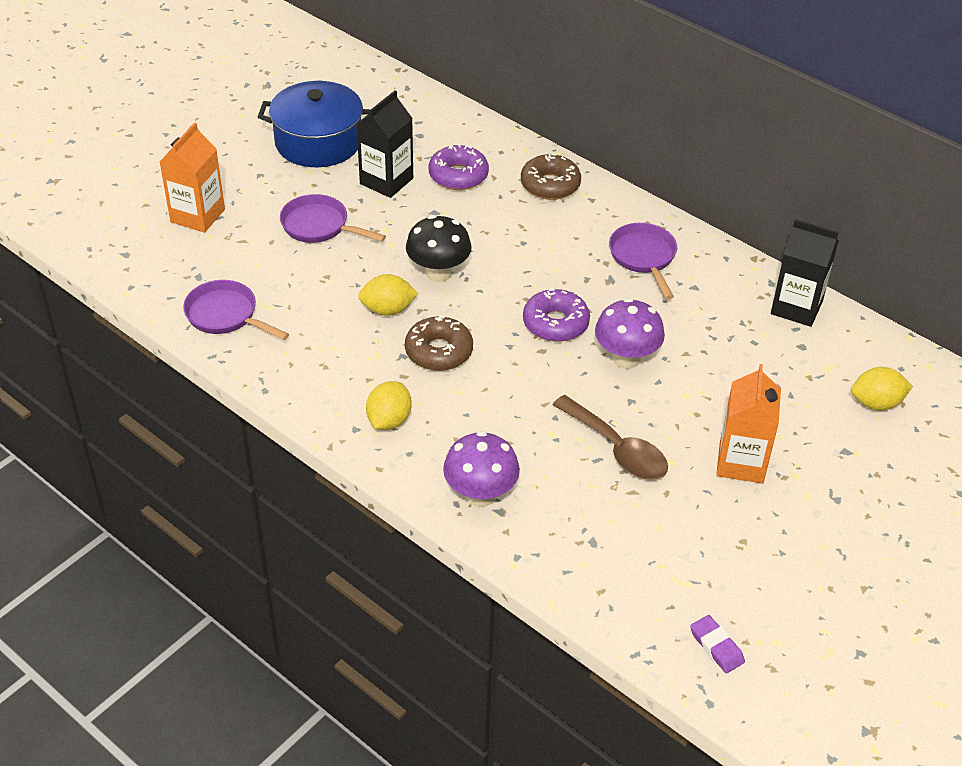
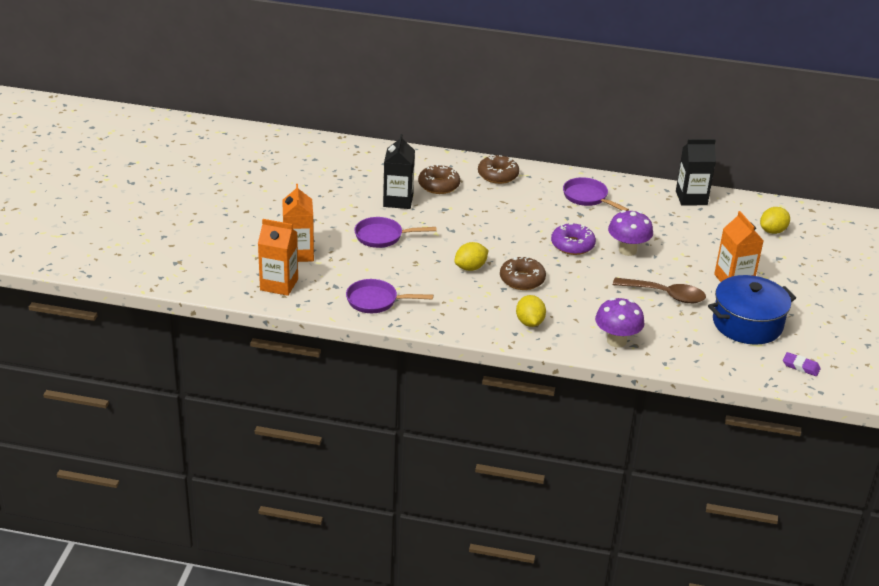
camera: 30 degrees left, 10 degrees down
(135, 251) = (279, 284): none -> orange carton
(318, 142) = (332, 191): blue pot -> blue pot (747, 324)
(438, 273) = (480, 240): black mushroom -> none
(458, 175) = (438, 185): purple donut -> brown donut

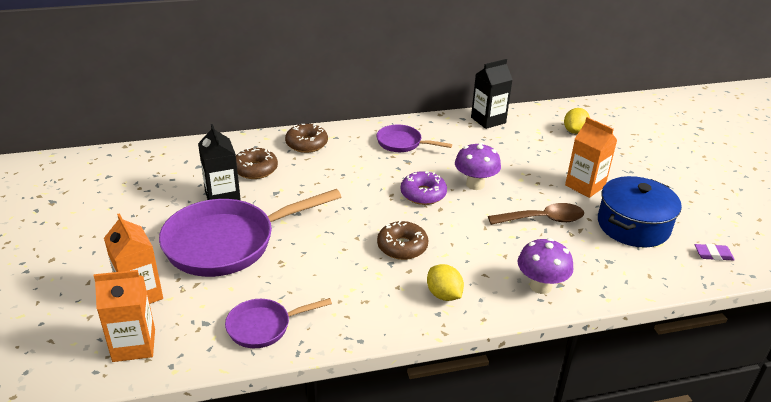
camera: 25 degrees left, 0 degrees up
(382, 236) = (228, 243): purple pan -> purple pan, size x1.97
(470, 268) = (342, 250): yellow lemon -> none

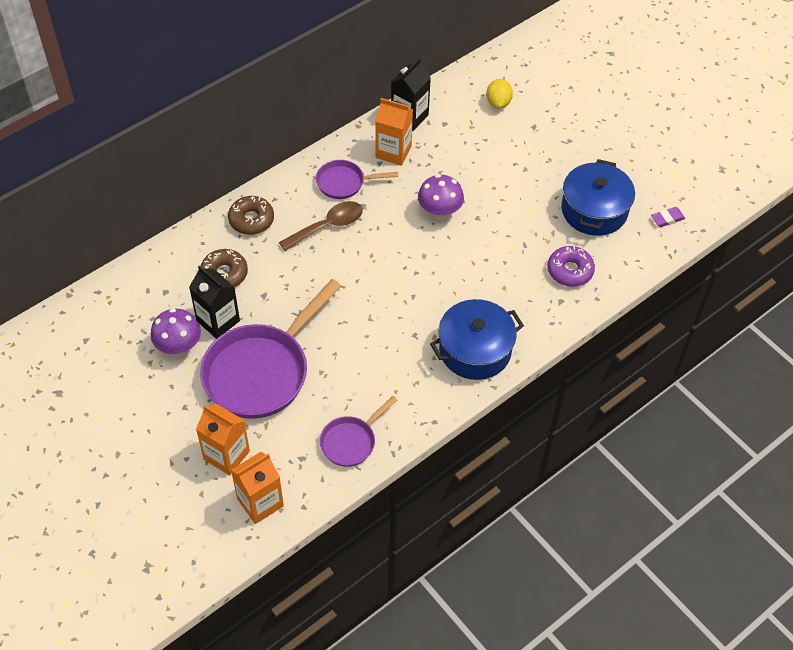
camera: 25 degrees left, 20 degrees up
(402, 247) = (414, 313): brown donut -> none
(423, 194) = (399, 243): purple donut -> purple donut (570, 271)
(443, 295) = (475, 350): yellow lemon -> blue pot
(540, 286) = (546, 309): purple mushroom -> purple mushroom (179, 347)
(542, 219) = (517, 233): brown spoon -> brown spoon (327, 226)
(585, 186) = (536, 176): orange carton -> orange carton (393, 152)

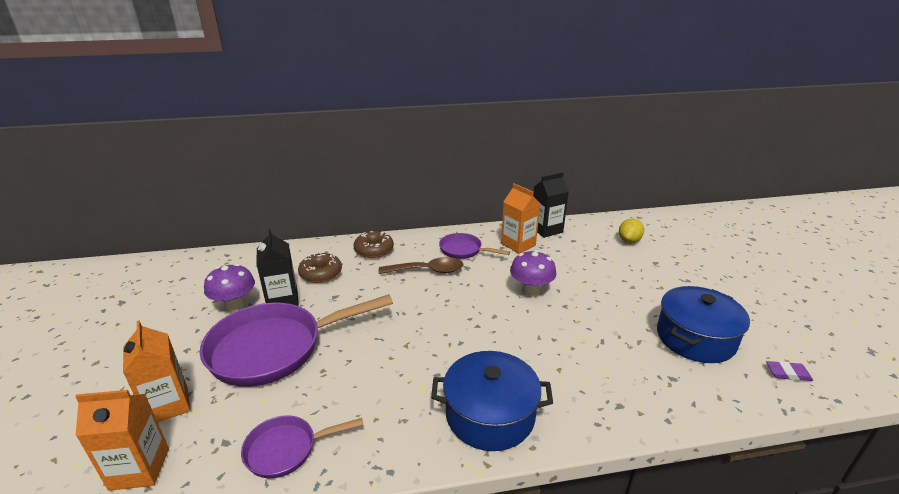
camera: 30 degrees right, 25 degrees down
(570, 271) = (644, 381): purple donut -> none

